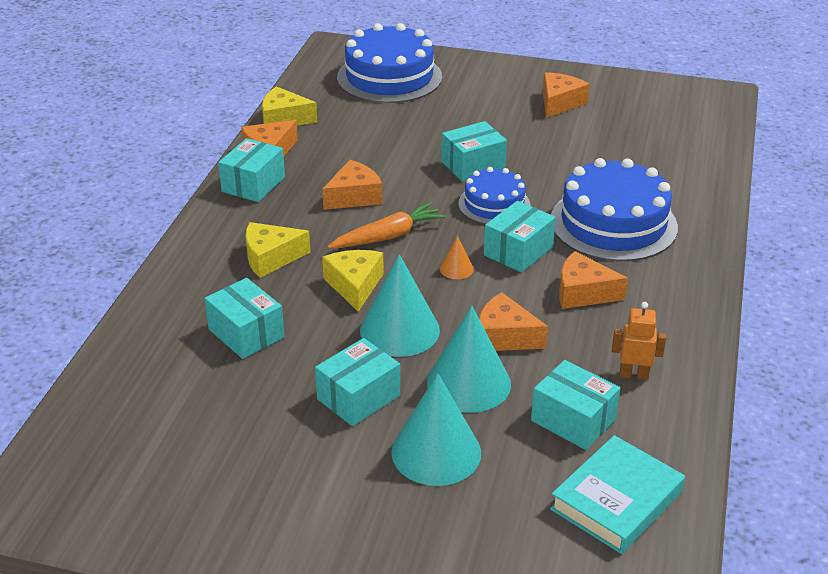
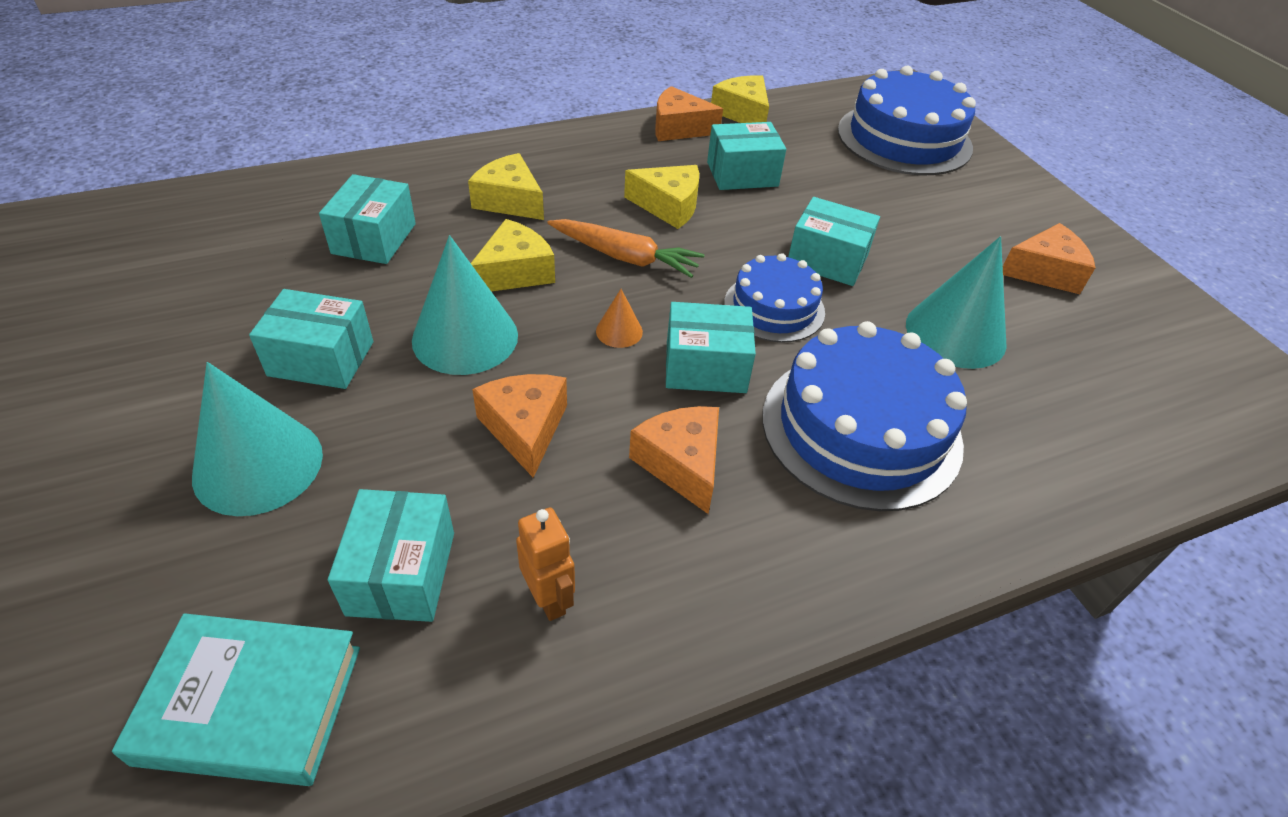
camera: 50 degrees right, 10 degrees up
(253, 184) = (616, 141): turquoise box -> turquoise box (742, 174)
(354, 196) = (668, 206): orange cheese -> yellow cheese
(468, 383) = (409, 436): turquoise cone -> turquoise cone (955, 333)

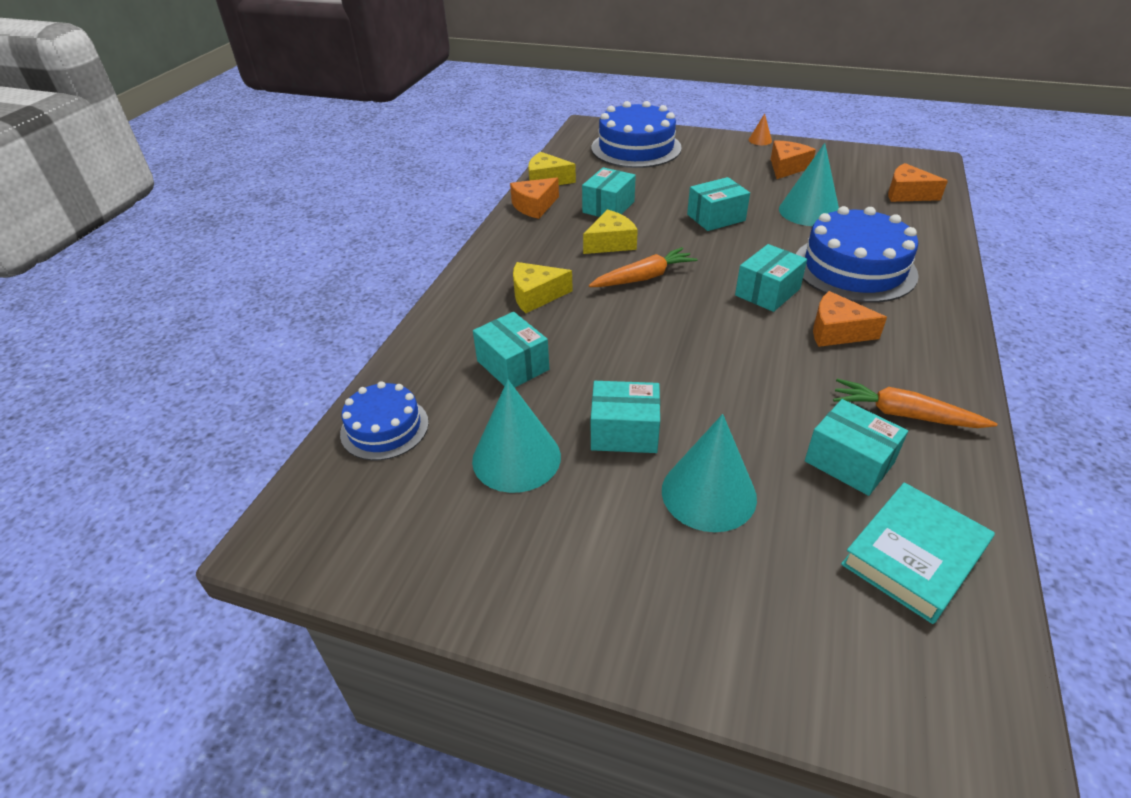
camera: 45 degrees left, 5 degrees down
(321, 359) = (624, 432): turquoise box -> turquoise box turned 45 degrees clockwise
(465, 337) = (661, 365): turquoise cone -> turquoise cone (516, 458)
(515, 272) = (615, 322): yellow cheese -> none
(525, 429) = (765, 373): orange cheese -> orange cheese (907, 194)
(549, 599) = (904, 414): orange robot -> orange carrot
(619, 331) = (710, 307): orange cone -> orange cone (760, 140)
(774, 307) = (739, 250): blue cake -> blue cake (384, 428)

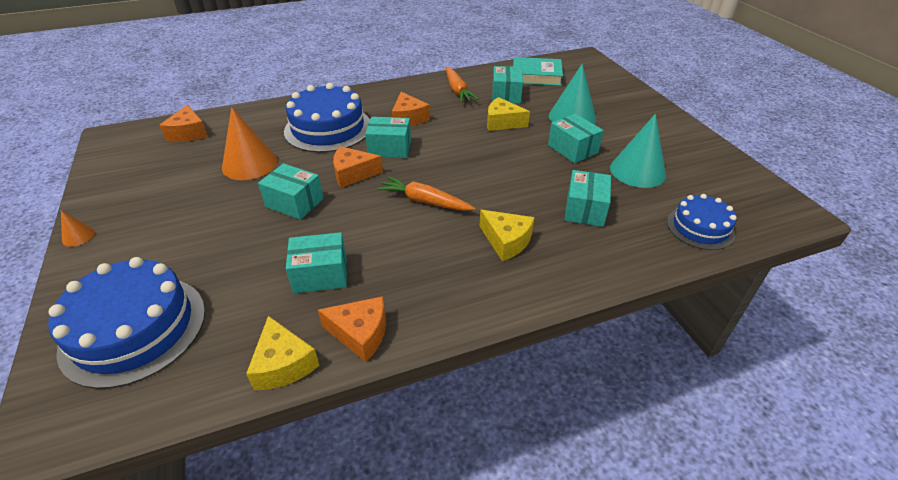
camera: 130 degrees left, 0 degrees up
(610, 243) = (389, 240): yellow cheese -> yellow cheese (502, 123)
(786, 167) = (156, 198): orange cheese -> orange cheese (353, 174)
(809, 211) = (249, 164): turquoise cone -> orange cone

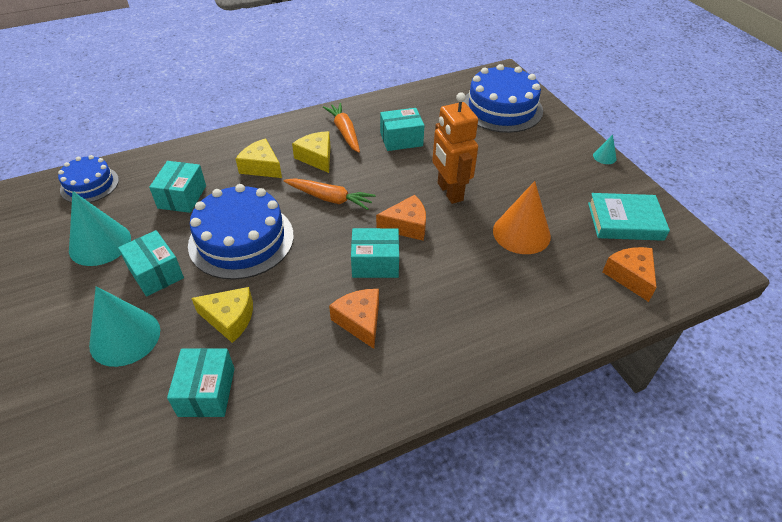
camera: 175 degrees right, 5 degrees up
(78, 236) = (604, 157): orange cone -> turquoise cone
(283, 364) = (403, 98): yellow cheese -> yellow cheese (316, 157)
(294, 203) = (449, 192): turquoise box -> orange robot
(328, 128) = (462, 294): blue cake -> blue cake (241, 240)
(360, 333) = (364, 111): orange cheese -> none
(457, 90) = (286, 400): orange carrot -> orange carrot (344, 132)
(536, 76) = (131, 464): turquoise book -> turquoise book (625, 221)

